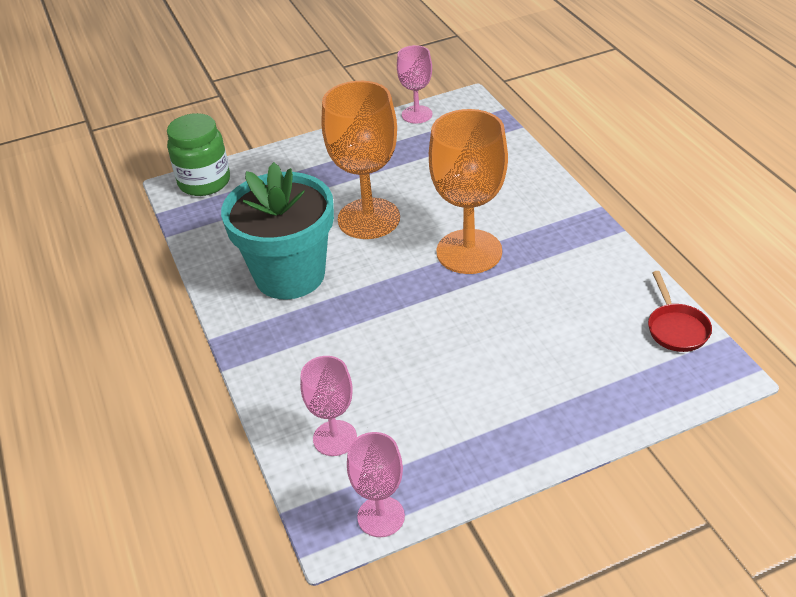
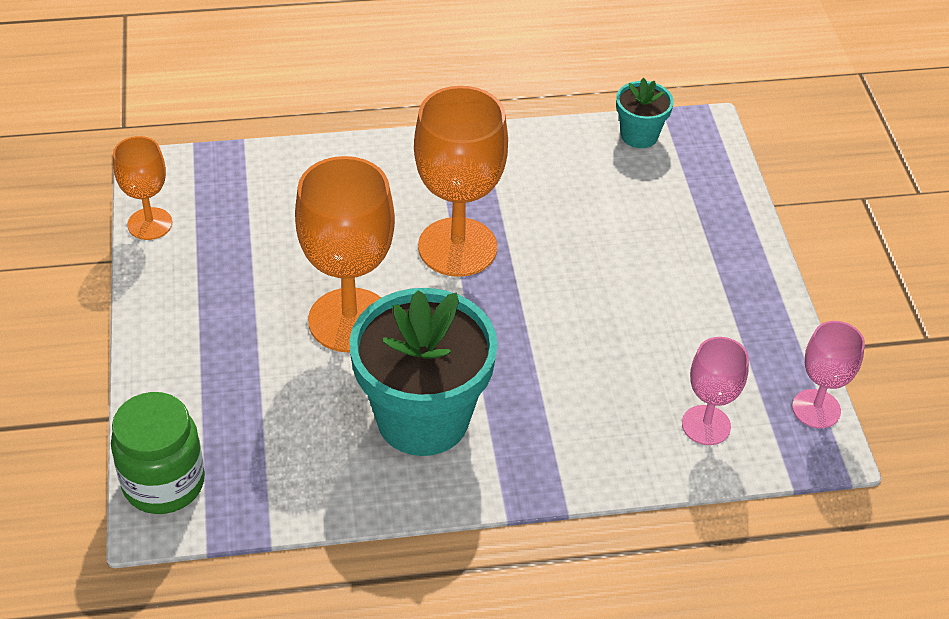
camera: 80 degrees left, 5 degrees up
(417, 114) = (150, 224): pink goblet -> orange goblet
(676, 328) = (639, 135): red pan -> turquoise flower pot

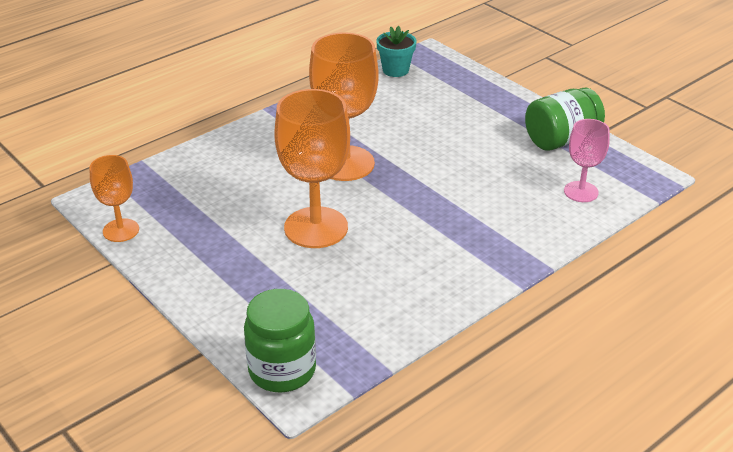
camera: 30 degrees left, 10 degrees down
(422, 418) = (416, 259): turquoise flower pot -> none
(754, 336) = (561, 140): none -> green jar
(816, 409) = (628, 160): pink goblet -> none

